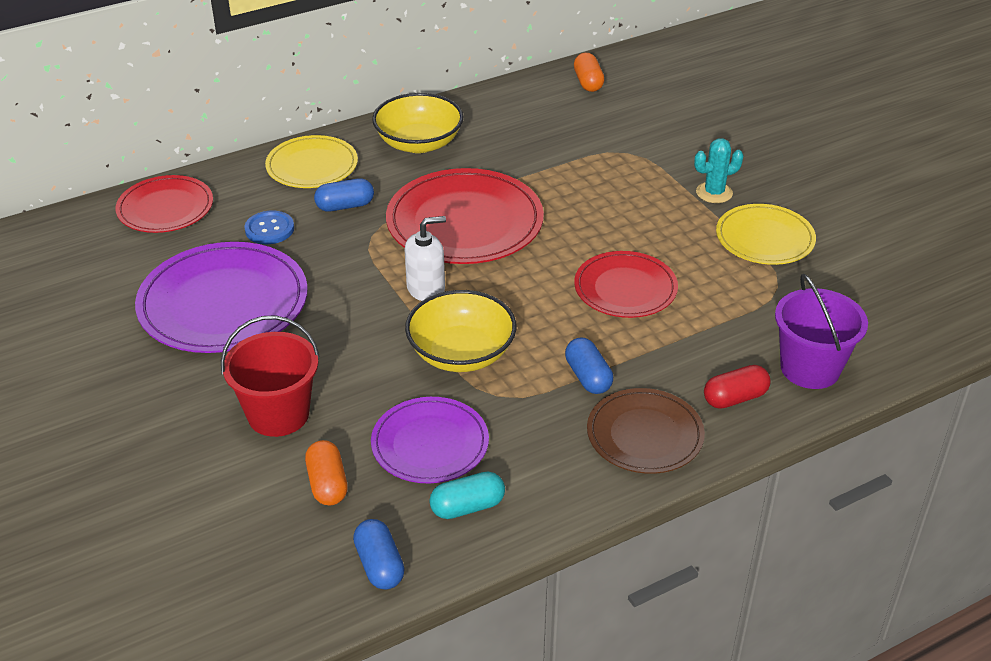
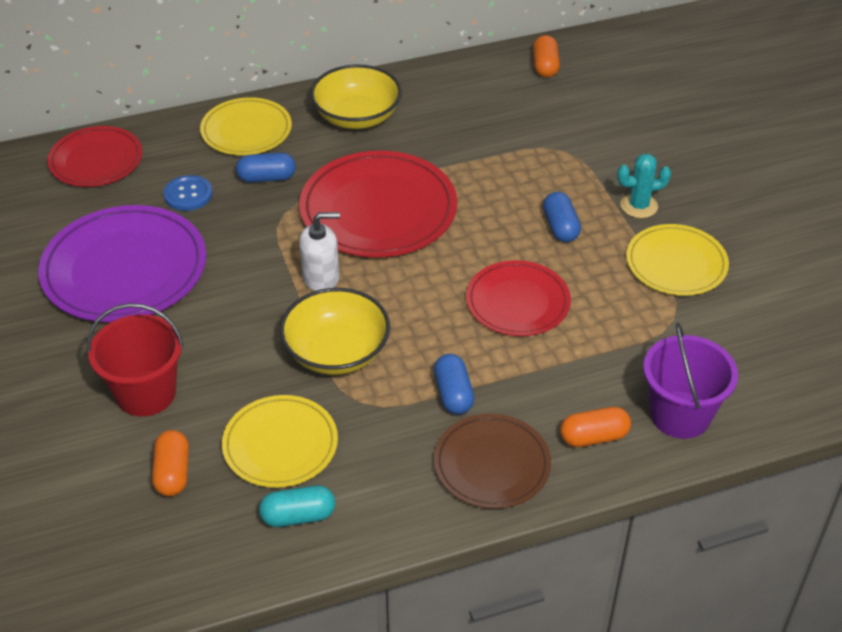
camera: 10 degrees right, 5 degrees up
(379, 565) = (199, 564): blue capsule -> blue capsule (560, 227)
(430, 444) = (280, 444): purple plate -> yellow plate
(735, 398) = (594, 437): red capsule -> orange capsule

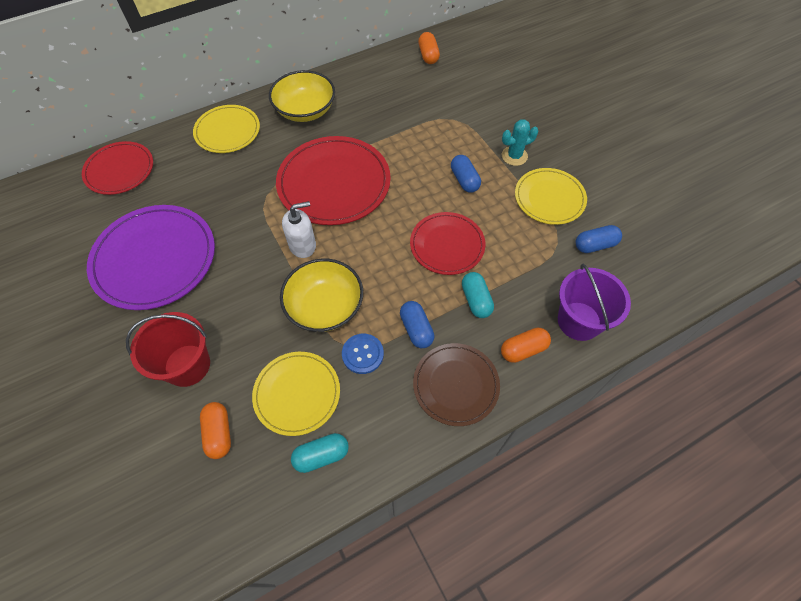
camera: 10 degrees left, 15 degrees up
(188, 194) = (193, 190): blue button -> blue button (362, 354)
(267, 178) = (249, 168): blue capsule -> blue capsule (595, 245)
(542, 371) = (476, 300): none -> turquoise capsule

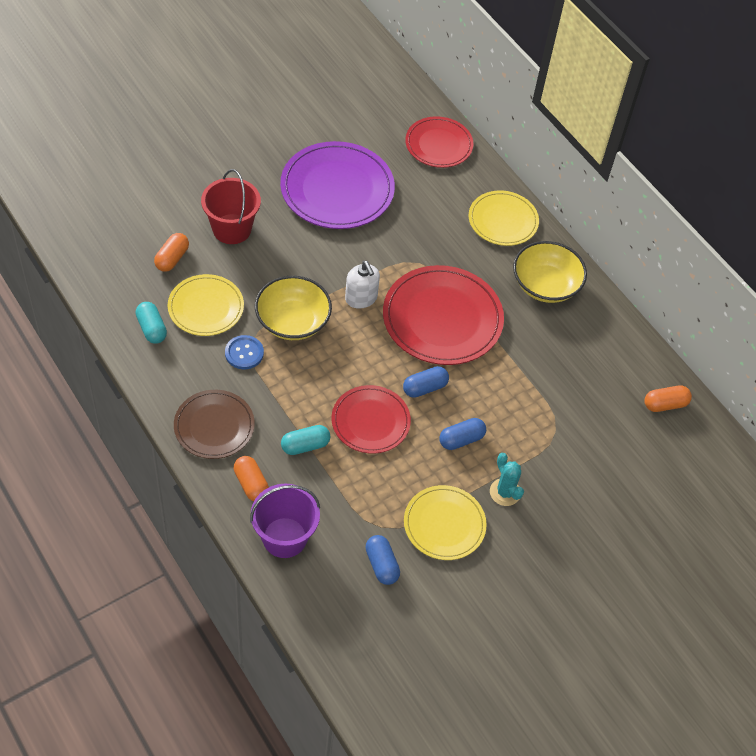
camera: 80 degrees right, 5 degrees down
(219, 433) = (172, 258): orange capsule -> orange capsule turned 45 degrees counterclockwise
(416, 329) = (271, 395): blue capsule -> blue capsule (425, 388)

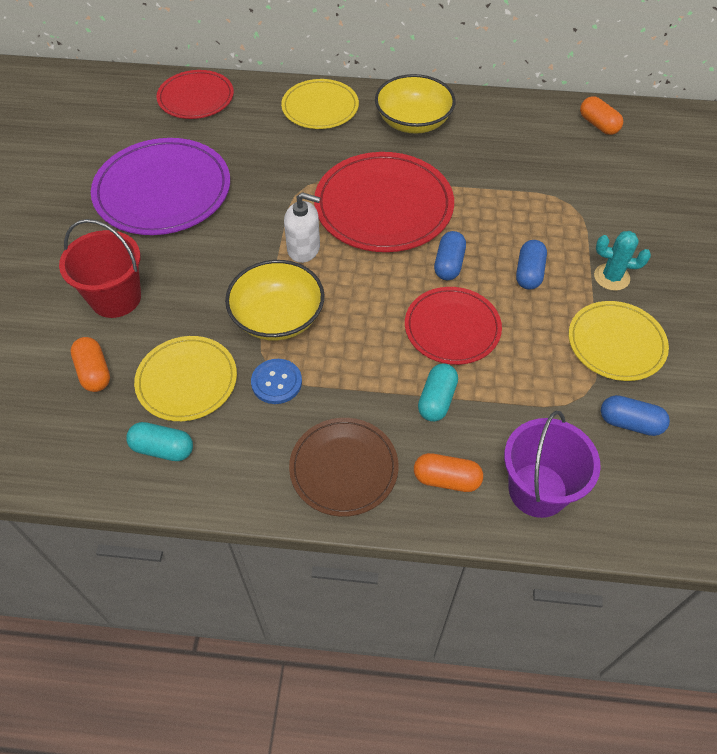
camera: 45 degrees left, 0 degrees up
(665, 404) = (598, 125): orange capsule -> orange capsule turned 60 degrees counterclockwise

